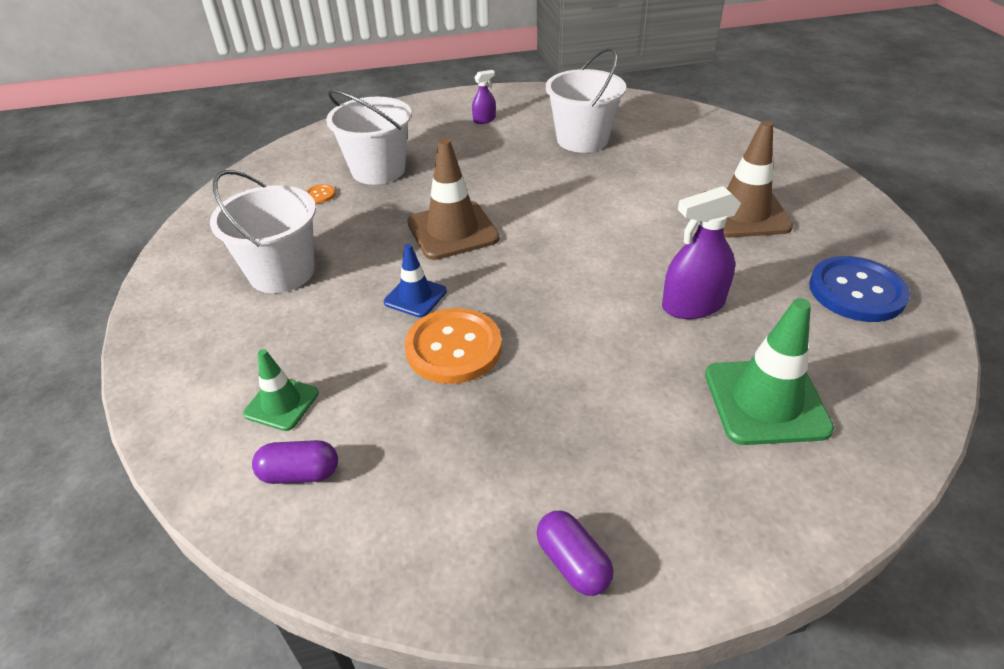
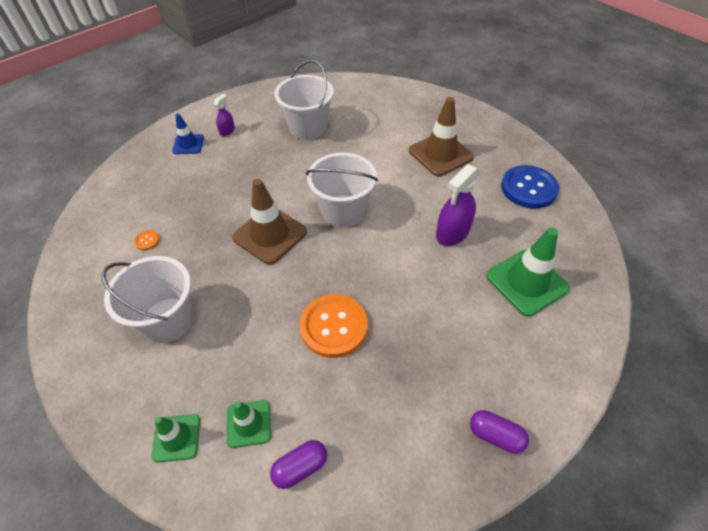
camera: 30 degrees left, 10 degrees up
(201, 383) = (176, 438): none -> green traffic cone
(378, 170) = (177, 202): white bucket -> white bucket (343, 211)
(415, 297) = (281, 298): blue traffic cone -> blue traffic cone (188, 144)

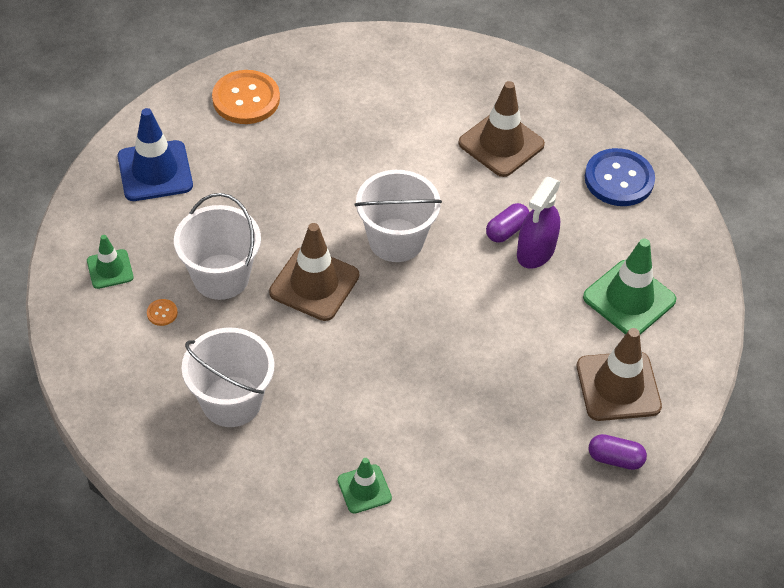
camera: 15 degrees left, 0 degrees up
(176, 438) = (294, 514): green traffic cone -> green traffic cone (110, 269)
(188, 144) = (155, 171): blue traffic cone -> blue traffic cone, size x1.74
(227, 131) = (201, 143): purple spray bottle -> none
(300, 467) = (430, 518): purple capsule -> purple capsule (506, 230)
(307, 127) = (312, 124): white bucket -> white bucket (221, 277)
(334, 326) = (424, 380): orange button -> orange button (246, 99)
(507, 360) = (618, 386): none -> brown traffic cone

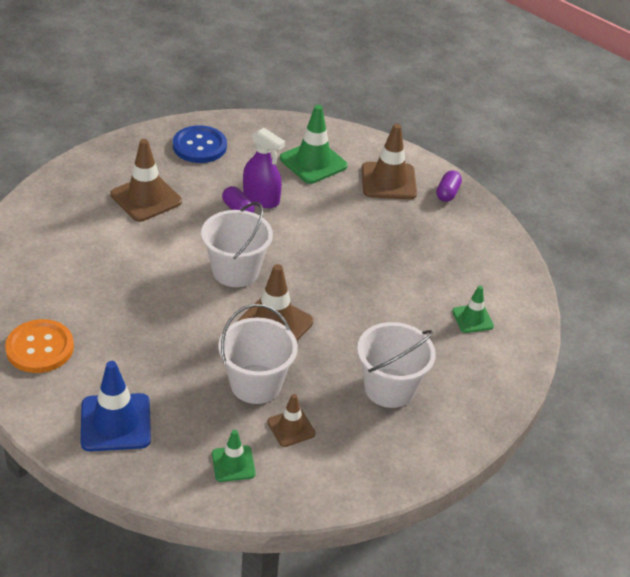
camera: 85 degrees left, 10 degrees down
(162, 313) = (291, 428): orange button -> brown traffic cone

